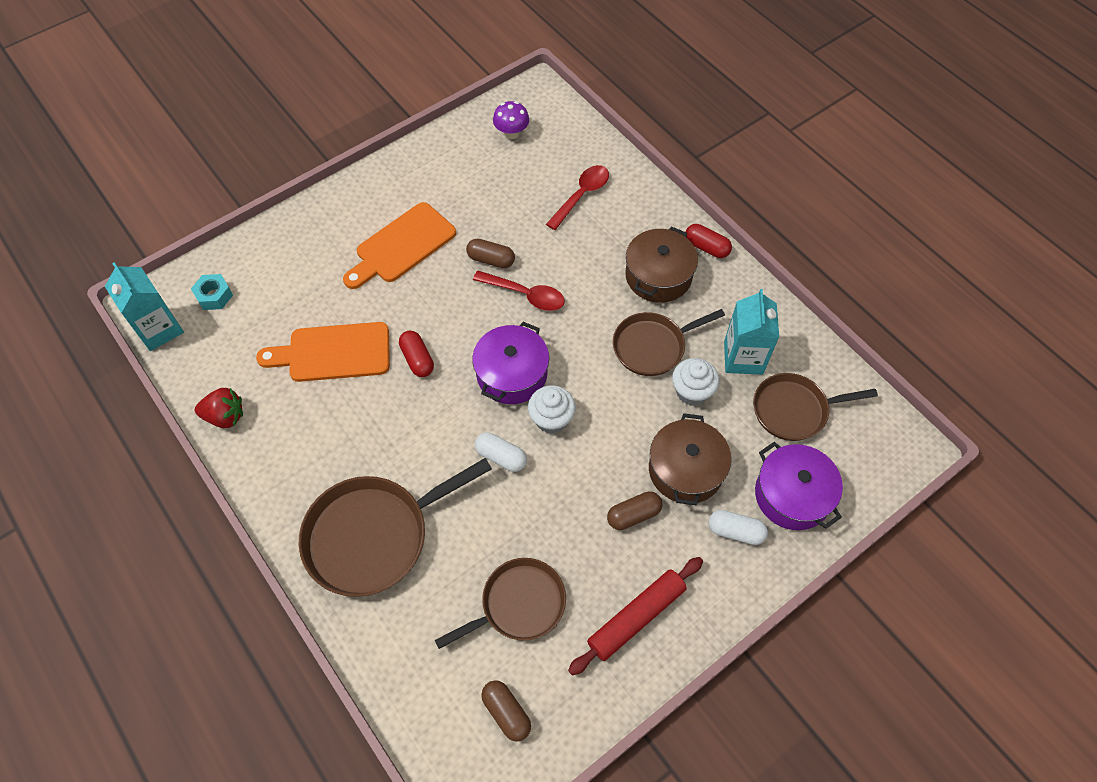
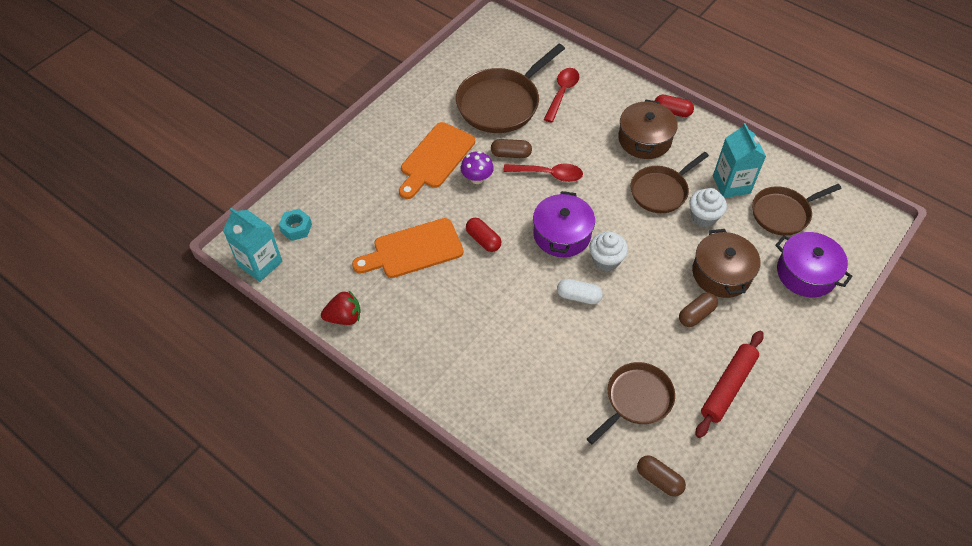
camera: 15 degrees left, 5 degrees down
(374, 536) = (503, 378): brown pan -> brown pan (501, 103)
(511, 133) = (488, 57): purple mushroom -> purple mushroom (477, 178)
(735, 531) = (775, 308): white capsule -> none

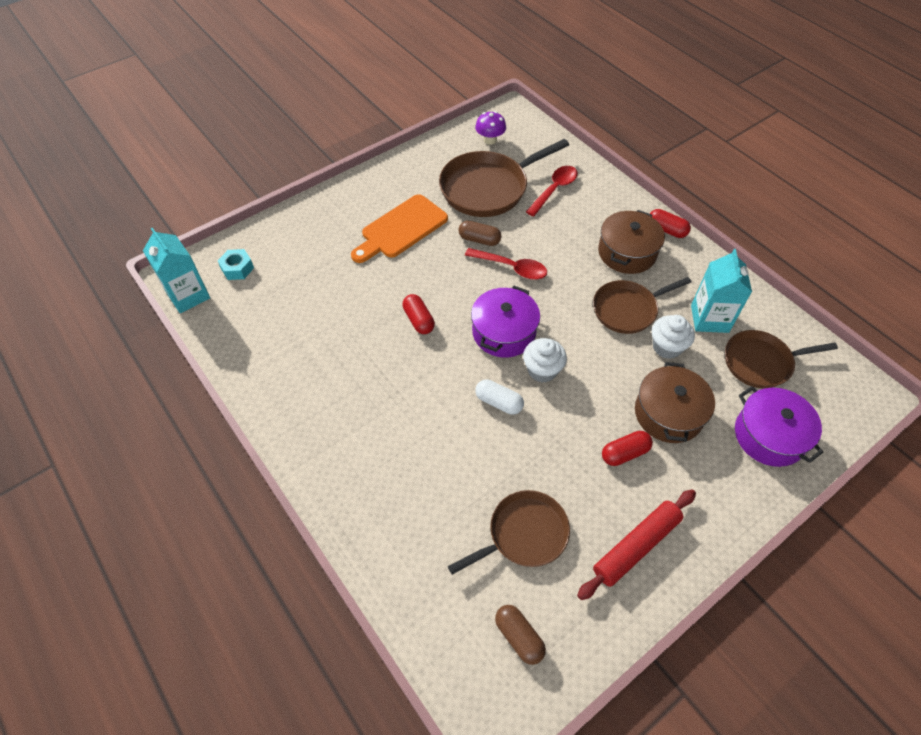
camera: 15 degrees right, 0 degrees up
(344, 317) = (247, 368): red strawberry -> none
(413, 250) = (343, 315): orange cutting board -> none
(477, 178) = (435, 257): purple mushroom -> purple mushroom (490, 140)
(696, 314) = (624, 453): brown capsule -> red capsule

